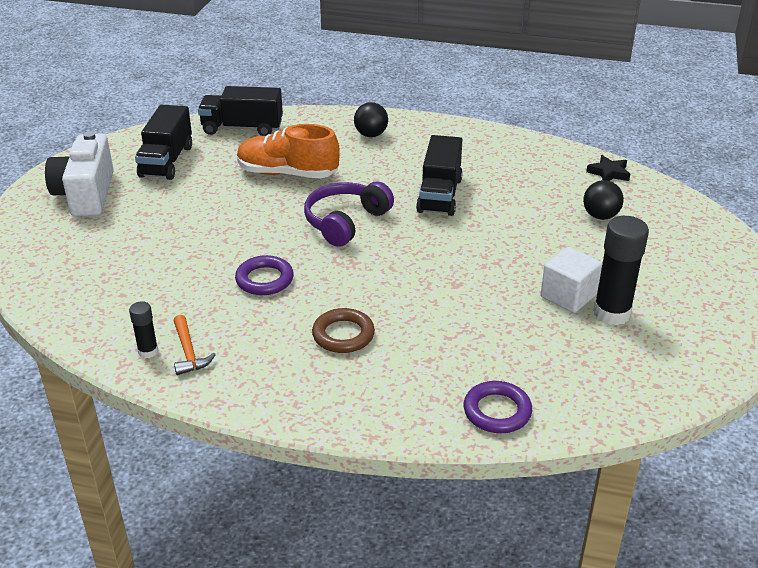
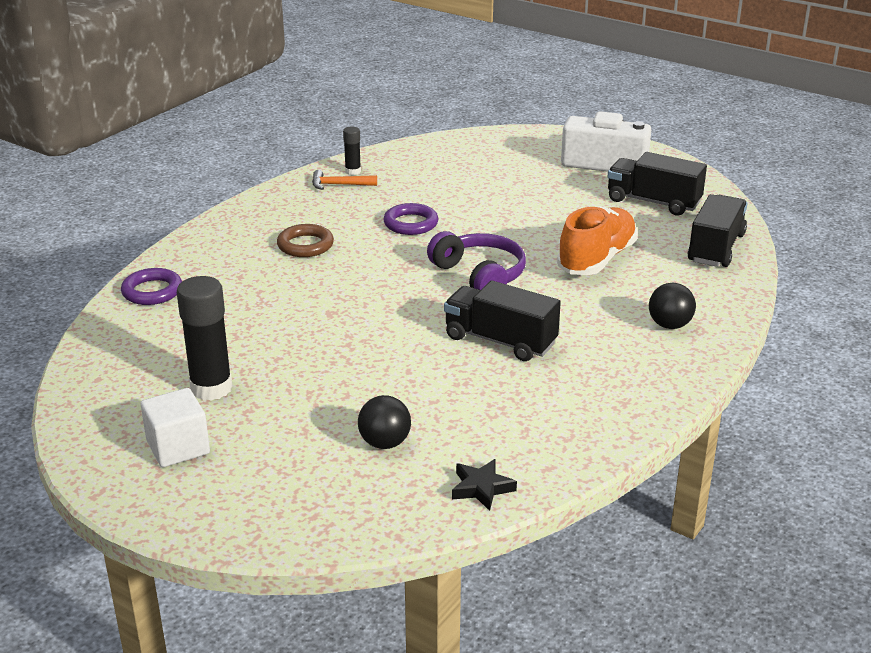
camera: 110 degrees right, 5 degrees down
(568, 296) = (259, 370): white cube -> white cube (178, 447)

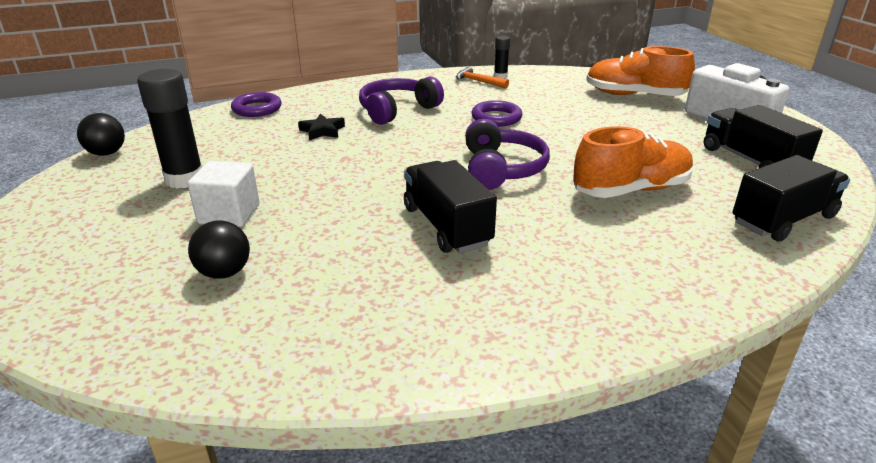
camera: 35 degrees right, 0 degrees up
(178, 447) = (95, 211): white cube -> white cube (229, 214)
(305, 245) = (397, 110): brown ring -> purple headphones
(481, 488) = (232, 357): black star -> black star (322, 131)
(502, 159) = (634, 95): none -> orange shoe
(669, 325) = (641, 275): black ball -> black ball (107, 153)

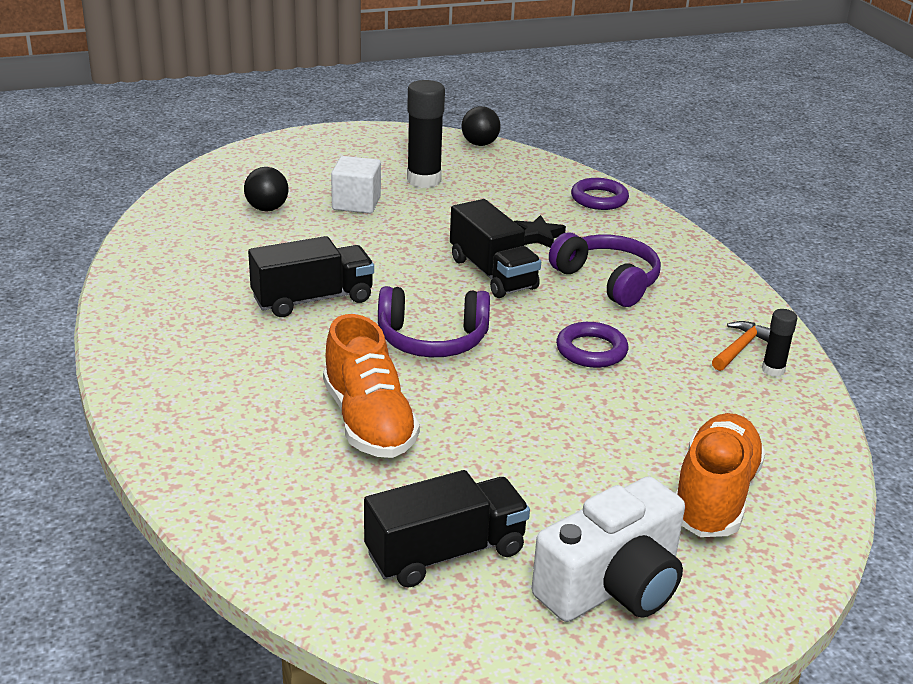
camera: 90 degrees right, 0 degrees up
(783, 220) = (273, 524): black truck -> black truck (492, 273)

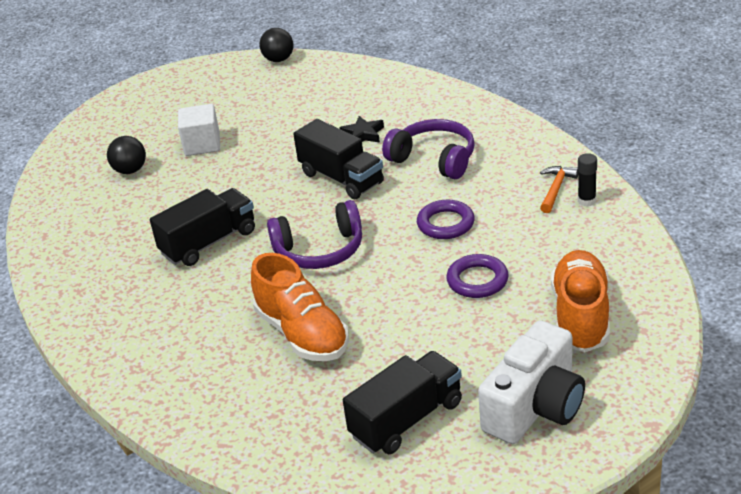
camera: 10 degrees left, 5 degrees up
(424, 180) = (248, 107): black glue stick -> none
(599, 199) = (397, 86): purple ring -> purple ring (477, 280)

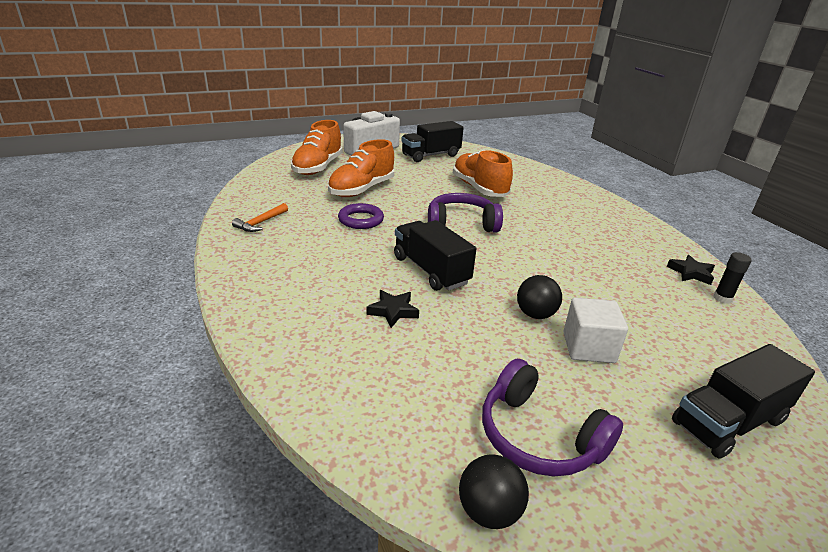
camera: 175 degrees left, 5 degrees down
(63, 243) = (691, 273): none -> black star
(130, 170) = (667, 334): black ball -> black ball (535, 314)
(209, 242) = (552, 246): black truck -> black truck (728, 422)
(434, 159) = (336, 267): purple headphones -> purple headphones (539, 436)
(477, 280) = (362, 189): purple ring -> orange shoe
(586, 201) = (249, 211): black glue stick -> black glue stick (722, 298)

